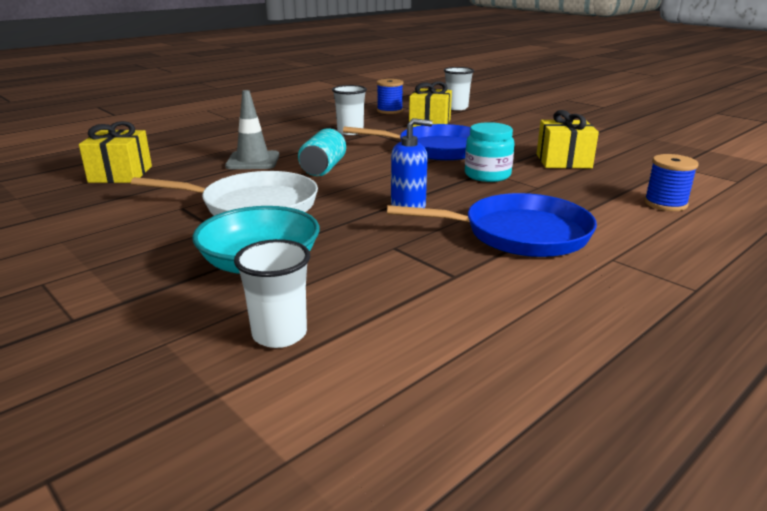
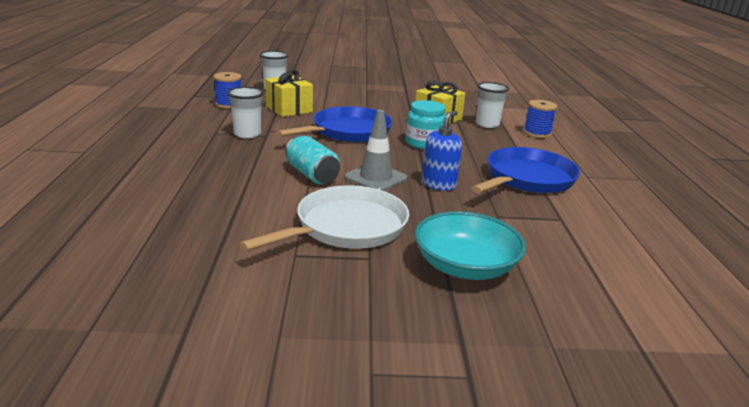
camera: 50 degrees left, 0 degrees up
(121, 174) = (140, 252): yellow gift -> none
(253, 161) = (237, 189): grey traffic cone -> grey traffic cone (376, 178)
(279, 334) = (582, 300): white cup -> white cup (487, 124)

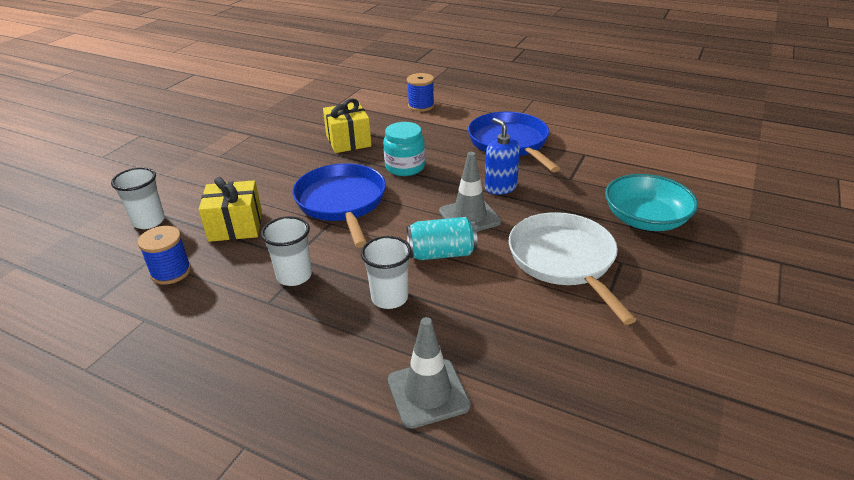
camera: 60 degrees left, 10 degrees up
(144, 194) = (428, 393): none -> grey traffic cone
(487, 124) = (383, 121): white cup -> white cup (389, 298)

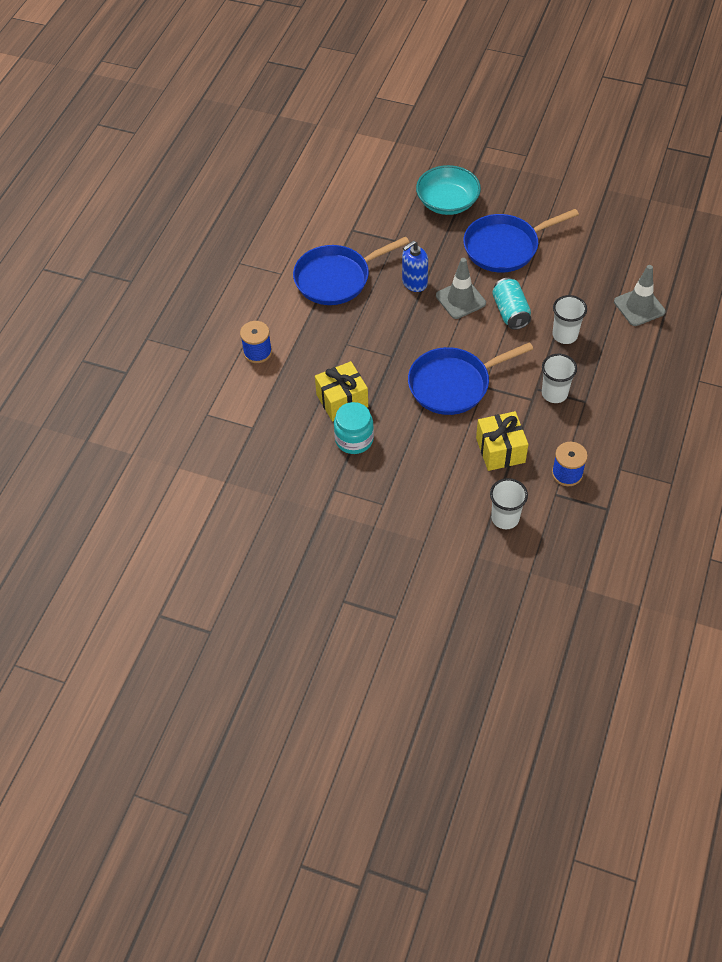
camera: 95 degrees left, 20 degrees up
(405, 167) = (388, 349): turquoise jar -> turquoise jar (354, 439)
(563, 260) = (504, 247): white pan -> blue pan

